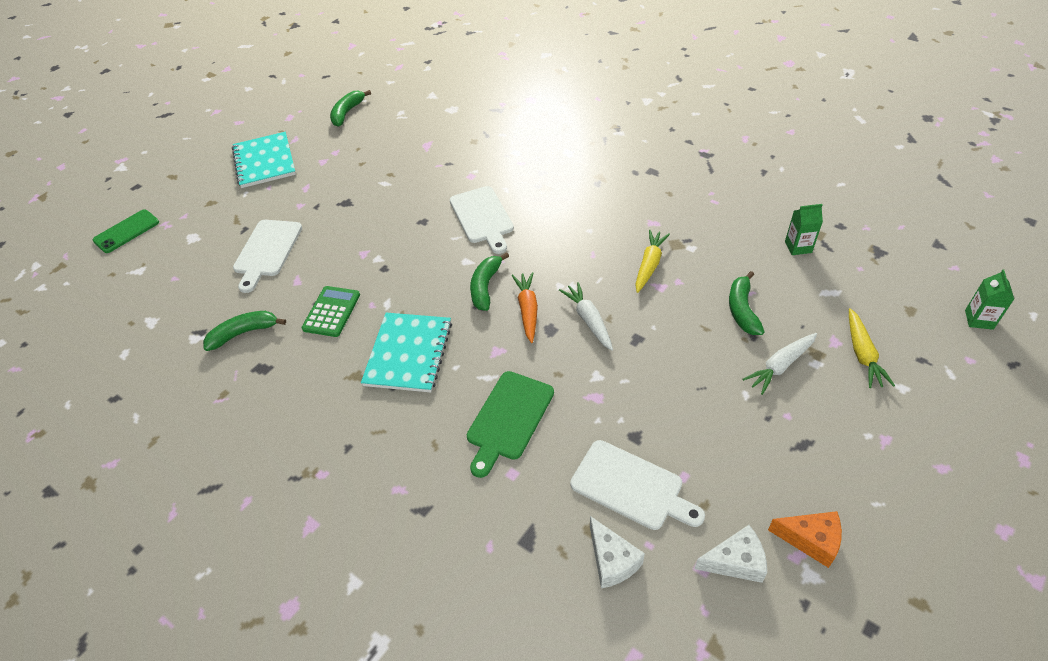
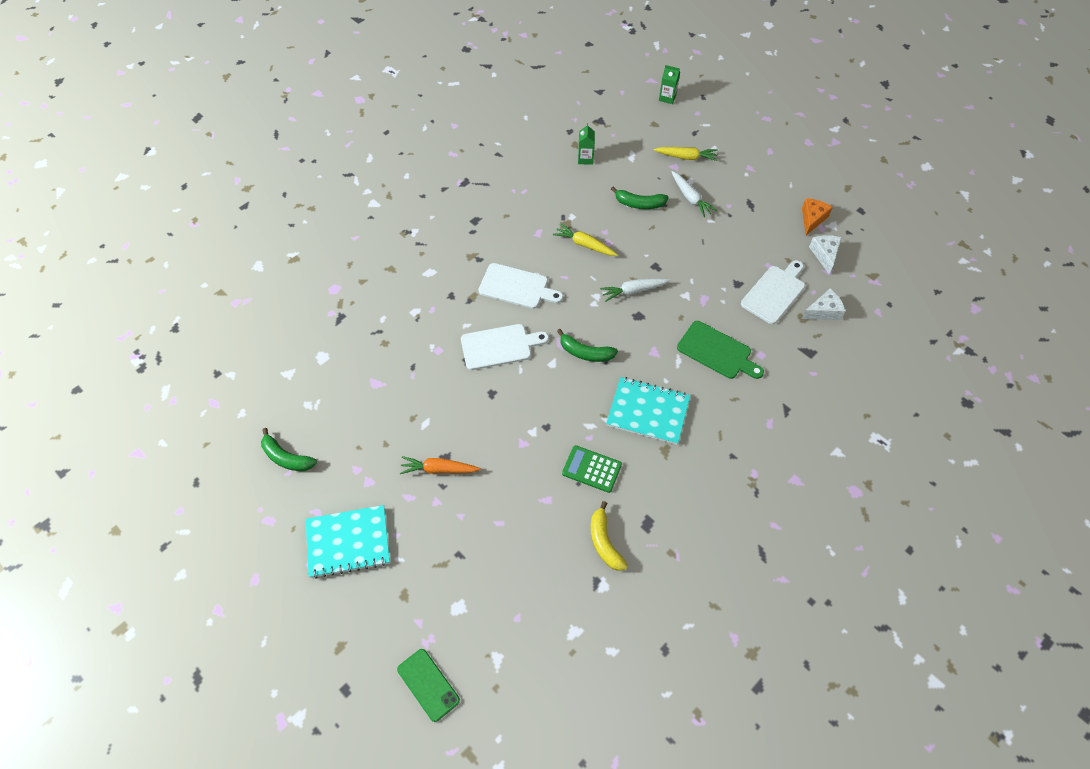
camera: 85 degrees left, 10 degrees up
(243, 333) = (604, 542): green banana -> yellow banana
(267, 251) = (498, 529): white cutting board -> white cutting board (517, 287)
(527, 310) = (616, 327): orange carrot -> orange carrot (439, 469)

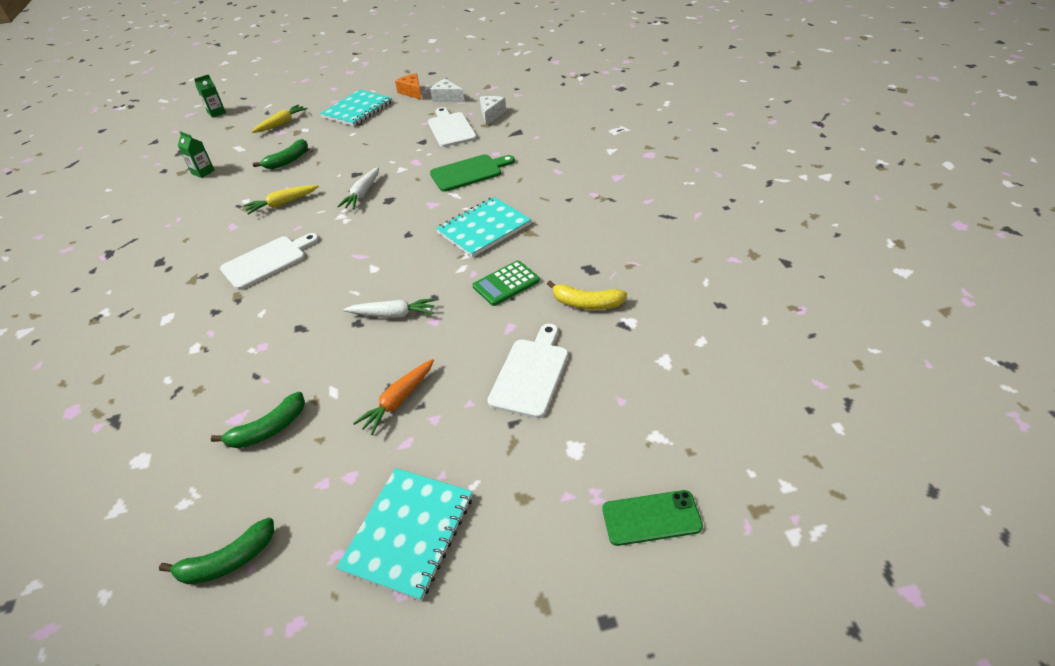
camera: 55 degrees left, 15 degrees down
(499, 346) = (314, 297): white cutting board -> white cutting board (531, 374)
(585, 352) = (387, 243): green banana -> green banana (269, 429)
(690, 198) = (319, 135): white carrot -> white carrot (393, 314)
(749, 197) = (357, 110): none -> turquoise notebook

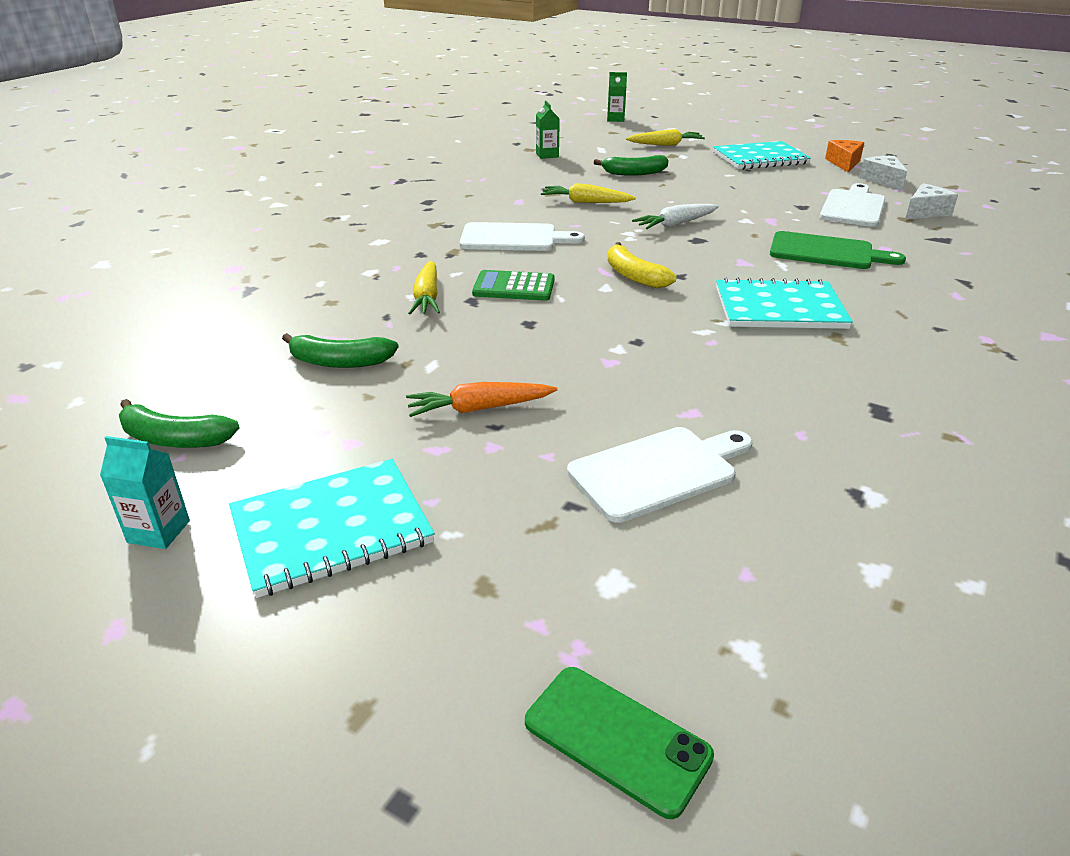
camera: 40 degrees right, 10 degrees down
(265, 344) = (427, 297): none -> yellow carrot
(308, 618) = (159, 531): none -> turquoise carton
(393, 314) = (573, 334): white carrot -> none
(506, 284) = (741, 370): green calculator -> green calculator (514, 287)
(586, 303) = (829, 443): yellow banana -> yellow banana (634, 276)

